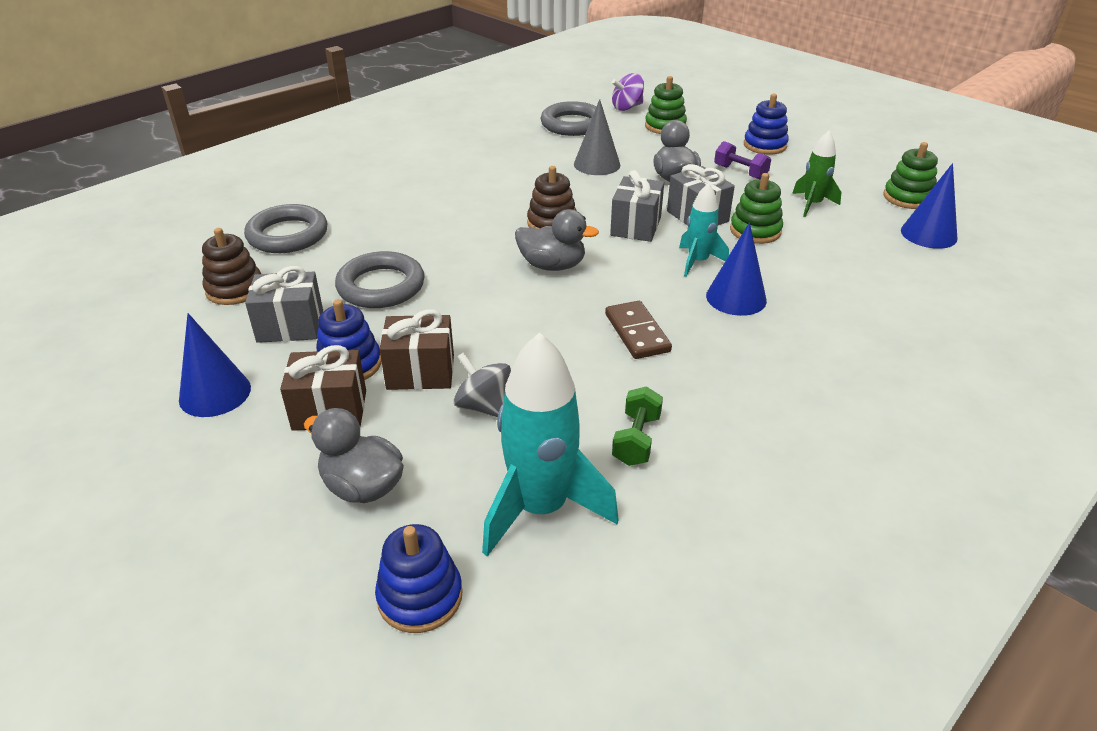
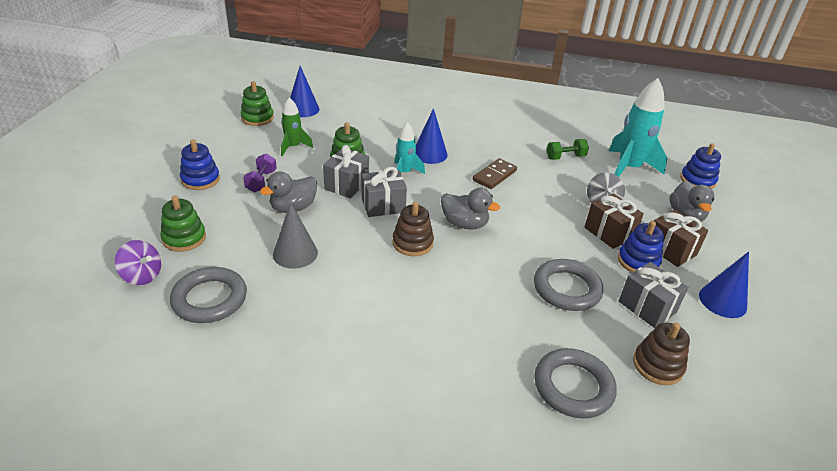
camera: 125 degrees left, 0 degrees up
(552, 266) = (464, 224): grey duck -> grey duck turned 135 degrees clockwise

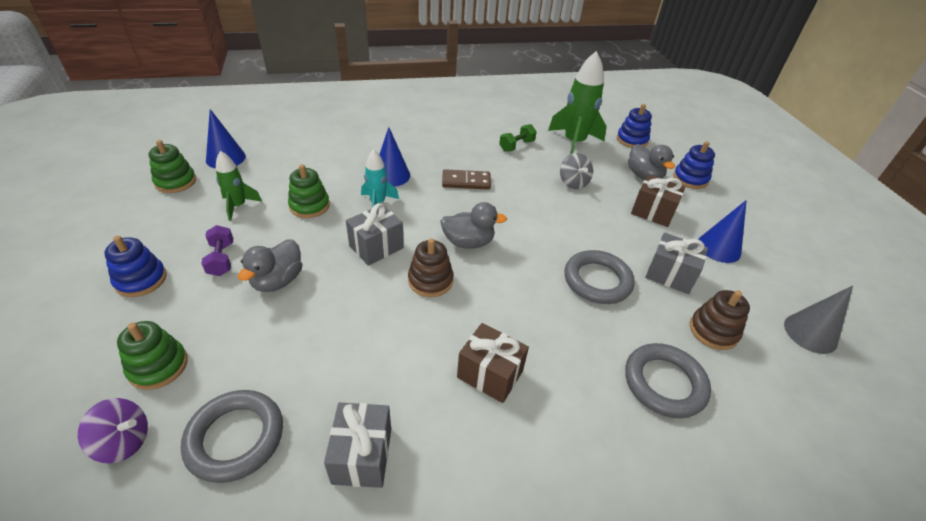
camera: 25 degrees left, 5 degrees up
(295, 253) = (310, 337): grey cone -> grey cone (810, 333)
(346, 185) = (324, 234): grey gift -> grey gift (362, 455)
(494, 175) = (466, 182): brown domino -> brown domino turned 75 degrees clockwise
(609, 233) = (596, 211): brown gift -> brown gift (490, 374)
(628, 168) = (574, 143): turquoise rocket -> green rocket
(638, 261) = (636, 232): blue stacking toy -> blue stacking toy (690, 179)

